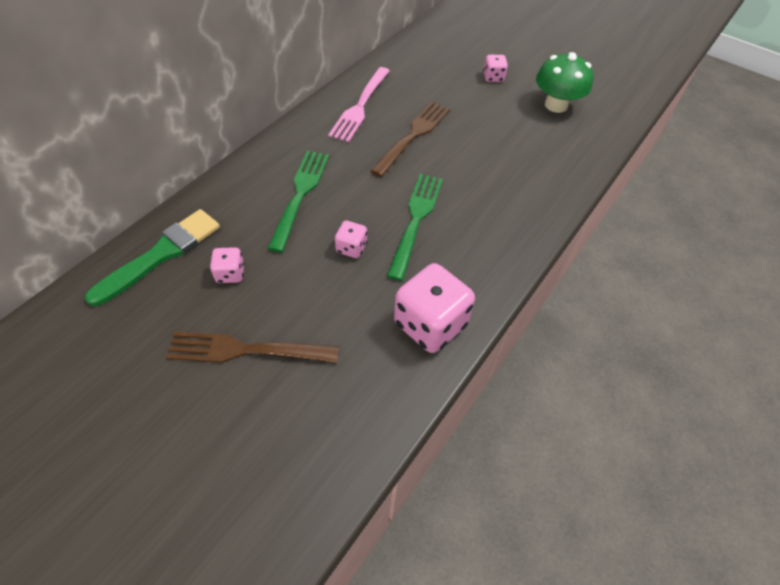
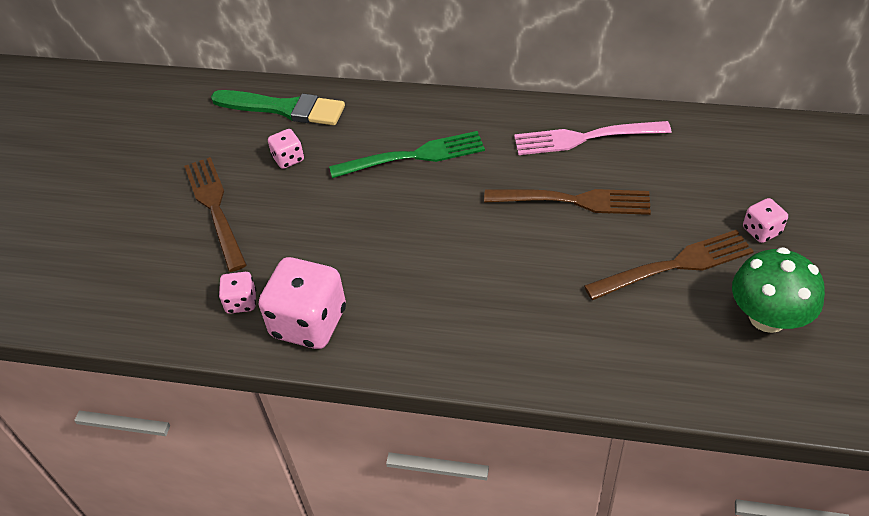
camera: 70 degrees right, 5 degrees down
(351, 248) = (369, 223): pink dice -> pink dice (241, 302)
(416, 220) = (441, 257): green fork -> none
(497, 120) = (675, 265): none -> brown fork

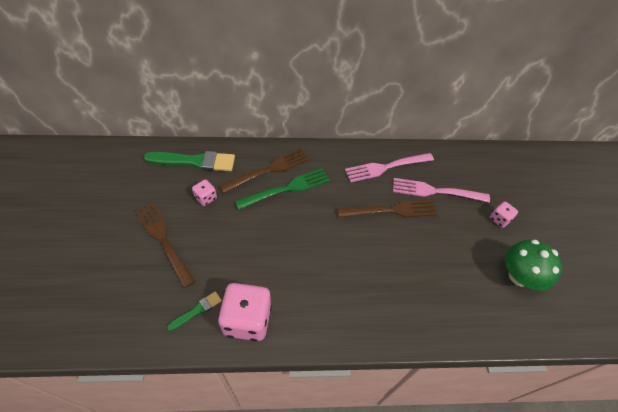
camera: 20 degrees left, 5 degrees up
(241, 302) = (197, 310): pink dice -> green brush
(660, 179) = (435, 191): none -> pink fork
(675, 265) = (459, 248): brown fork -> brown fork (268, 170)

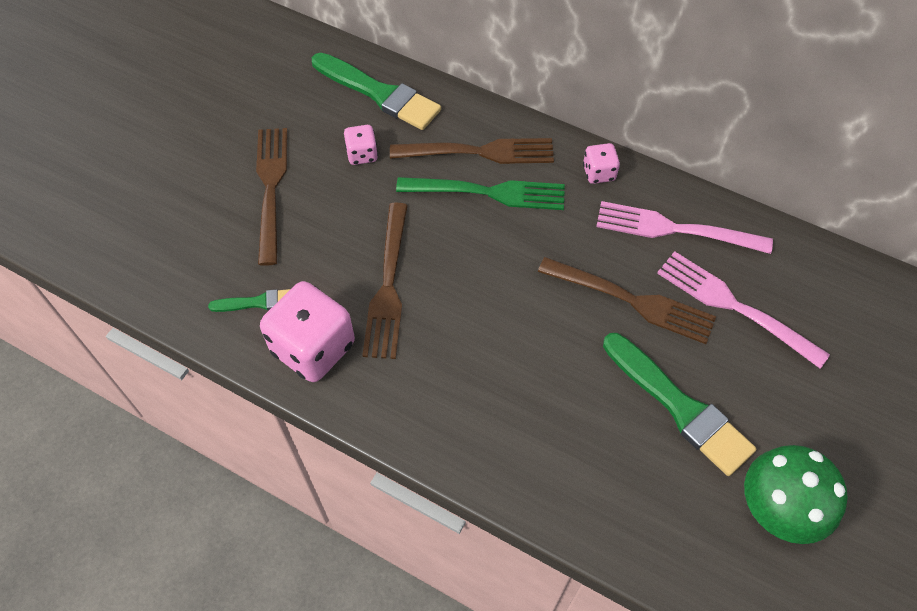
camera: 35 degrees right, 5 degrees up
(267, 262) = (388, 285): none -> brown fork
(447, 251) = (680, 407): none -> green brush
(499, 219) = (817, 405): pink dice -> pink dice (599, 173)

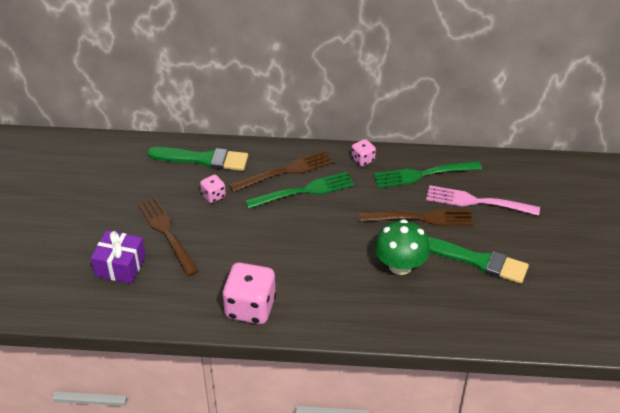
camera: 25 degrees left, 15 degrees down
(186, 215) = (120, 266): none -> purple gift
(258, 302) = (200, 296): green brush -> none
(388, 285) = (275, 259): brown fork -> none
(675, 229) = (423, 174): pink fork -> green fork
(778, 508) = (555, 289): green mushroom -> green mushroom (400, 265)

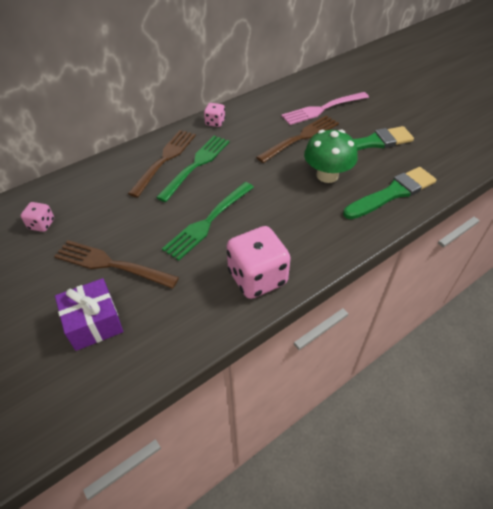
camera: 40 degrees left, 5 degrees up
(203, 159) = (81, 187): green brush -> green brush (392, 193)
(213, 196) = (123, 210): pink dice -> pink dice (42, 224)
(423, 174) = (268, 111): green fork -> green fork (208, 221)

